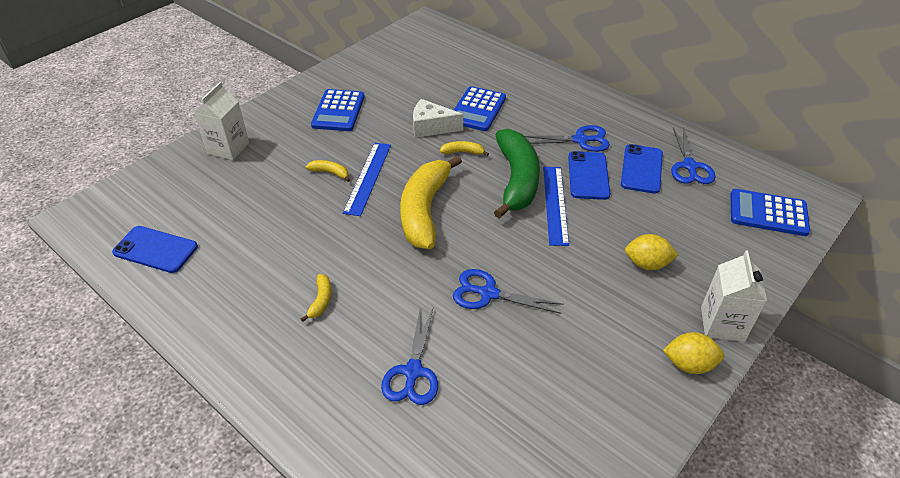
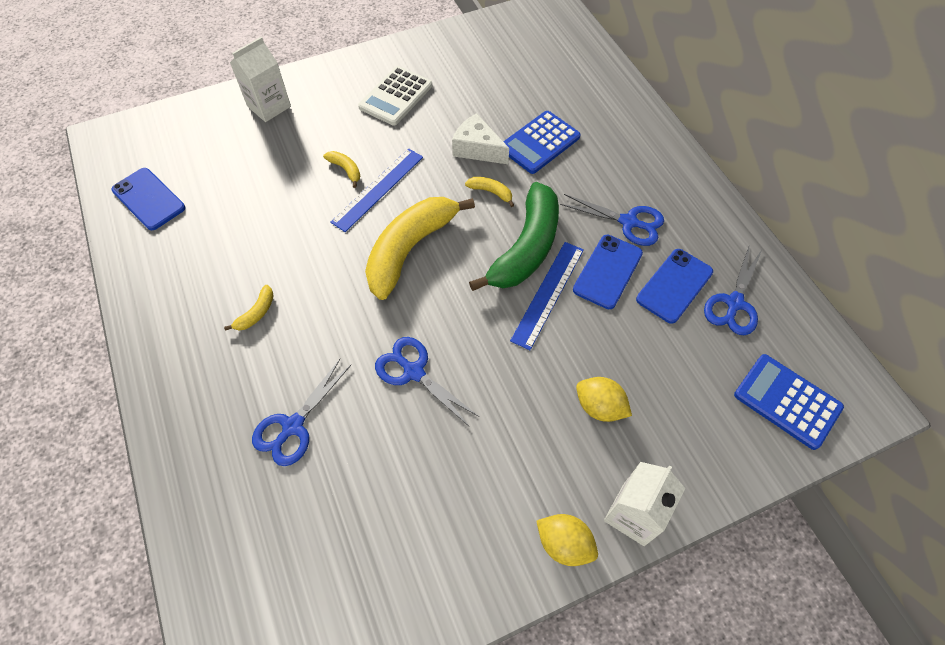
camera: 25 degrees right, 15 degrees up
(338, 111) = (396, 96): blue calculator -> white calculator

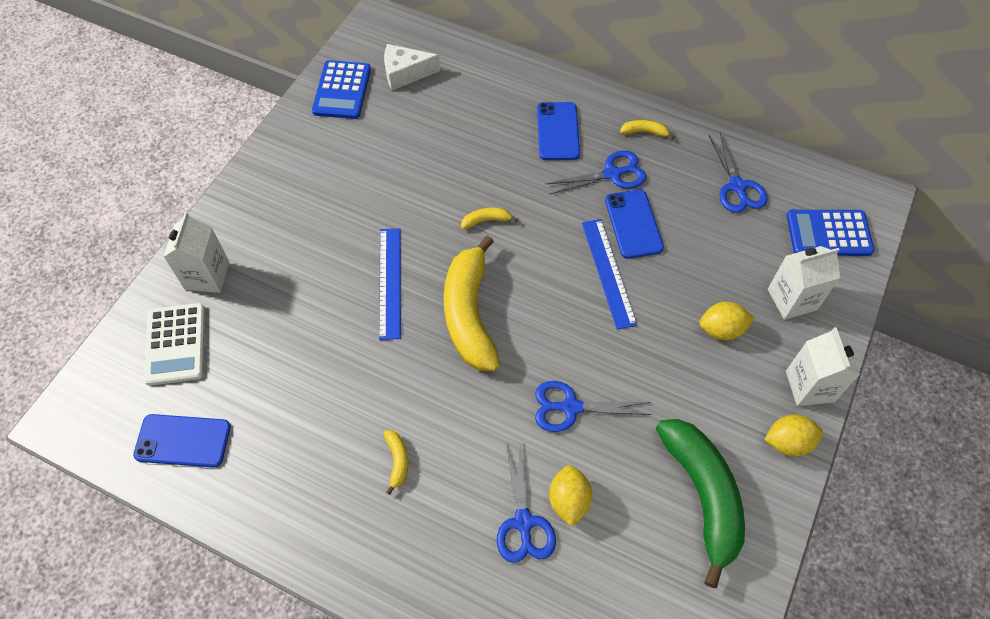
camera: 40 degrees left, 0 degrees up
(340, 438) = (568, 500): none -> yellow lemon
(345, 170) = (344, 285): yellow banana -> yellow banana (644, 132)
(396, 96) = (319, 189): white calculator -> white calculator (176, 344)
(477, 149) = (438, 191): white cheese -> white cheese (405, 73)
(526, 248) = (557, 248): green banana -> green banana (702, 496)
(540, 143) = (484, 152): blue calculator -> blue calculator (342, 90)
(674, 286) = (688, 202): blue phone -> blue phone (558, 131)
(691, 430) = (792, 299): none -> white carton

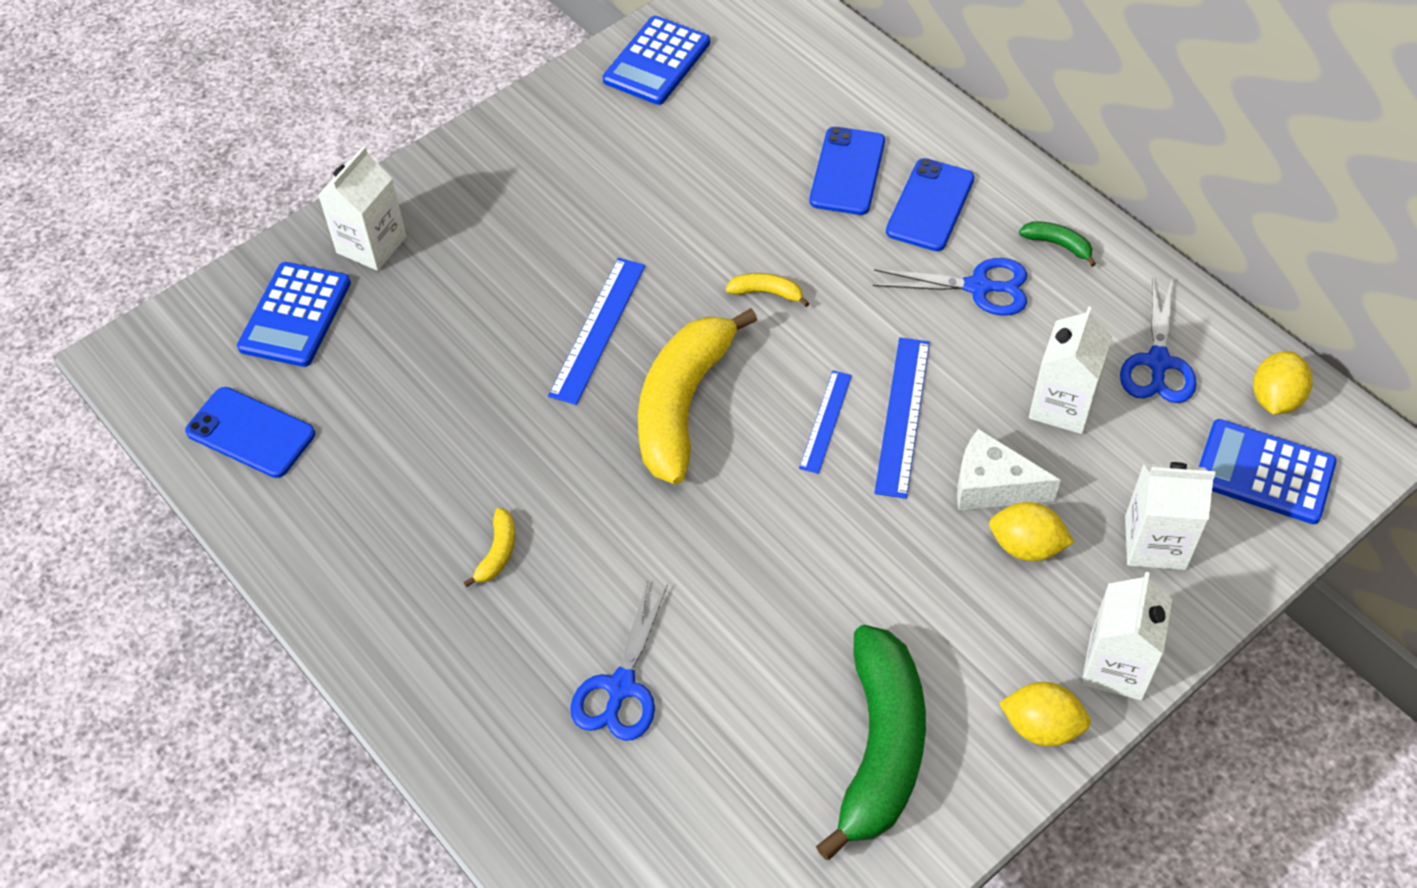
camera: 25 degrees right, 5 degrees down
(176, 344) = (295, 315): white calculator -> blue calculator
(405, 73) = (754, 64): white cheese -> white cheese (992, 486)
(563, 292) = (825, 421): none -> blue ruler
(568, 500) = (694, 684): yellow lemon -> yellow lemon (1275, 399)
(571, 407) = (758, 570): blue scissors -> none
(633, 224) = (973, 364): blue phone -> blue phone (847, 171)
(644, 132) = (1058, 245): yellow banana -> green banana
(697, 232) = (1062, 405): none -> white carton

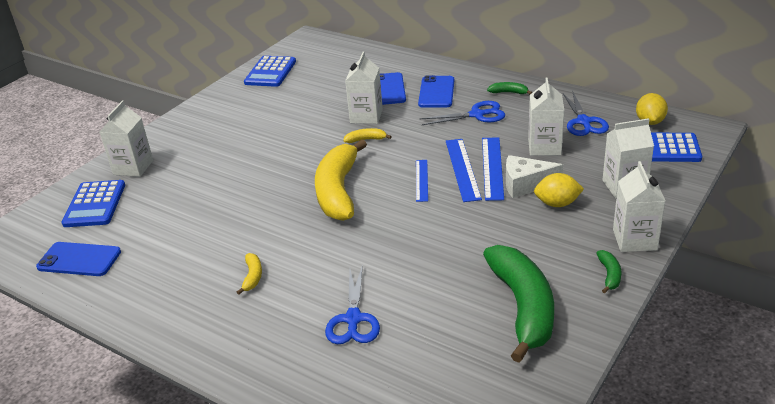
camera: 15 degrees left, 20 degrees down
(597, 329) = (277, 172): blue ruler -> blue ruler (492, 168)
(786, 232) = (366, 116): none -> white carton
(1041, 727) = (609, 275): yellow lemon -> green banana

